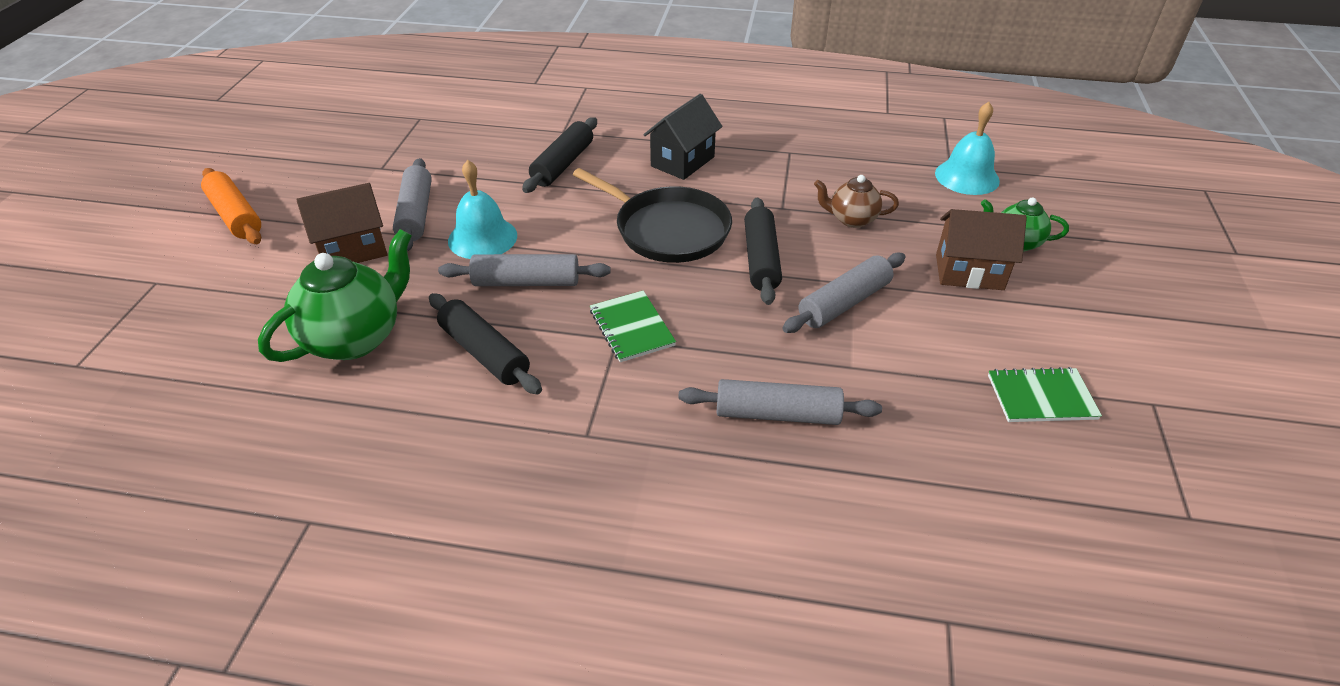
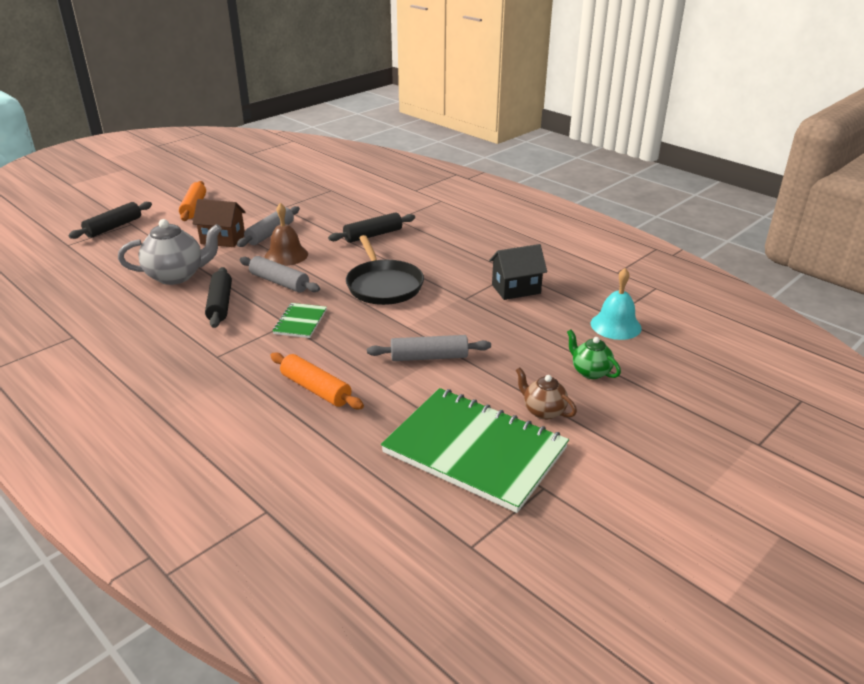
camera: 35 degrees right, 10 degrees down
(355, 338) = (176, 276): green teapot -> grey teapot
(482, 238) = (286, 255): turquoise bell -> brown bell
(682, 161) = (441, 255): black house -> black house (516, 289)
(761, 259) = (413, 318): black rolling pin -> black rolling pin (113, 227)
(777, 414) = (316, 389): grey rolling pin -> orange rolling pin
(852, 219) = (499, 319): brown teapot -> brown teapot (543, 411)
(969, 272) = (532, 374): brown house -> none
(1041, 397) = (474, 450): green notebook -> green notebook, size x2.27

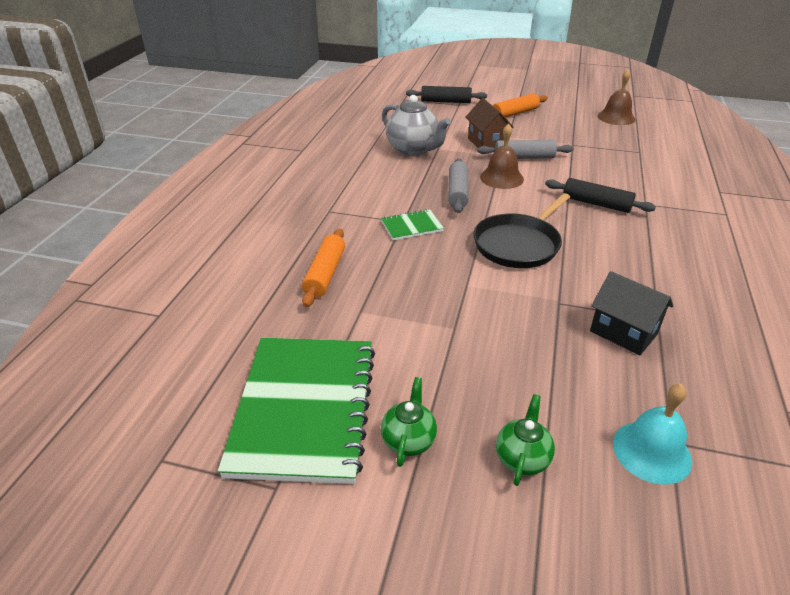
camera: 60 degrees right, 5 degrees up
(220, 304) = (396, 182): black rolling pin -> none
(271, 175) = (616, 117): none -> brown bell
(429, 357) = (430, 318): grey rolling pin -> none
(543, 411) = (408, 440): brown teapot -> green teapot

